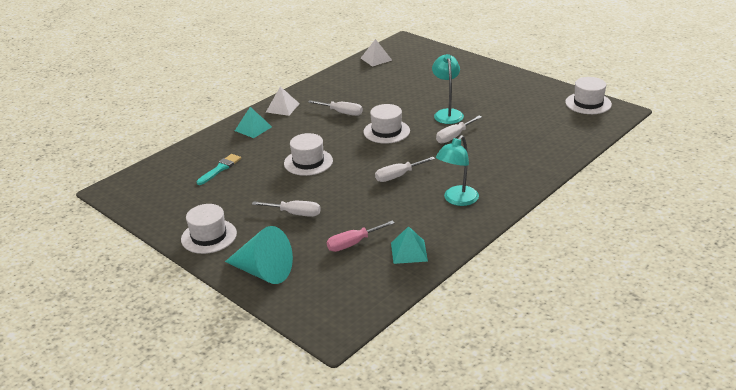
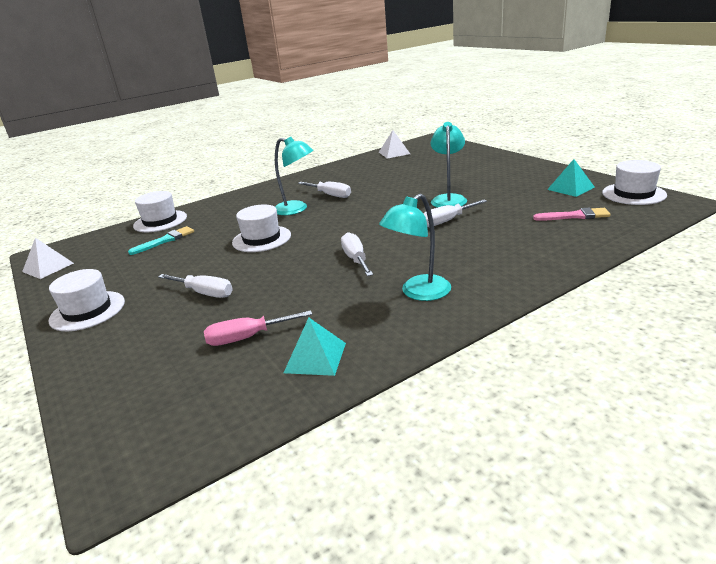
camera: 15 degrees right, 5 degrees down
(253, 128) = (230, 206): turquoise pyramid -> turquoise pyramid (570, 188)
(264, 272) = (108, 363): turquoise cone -> none
(282, 108) = (273, 189): white pyramid -> white pyramid (48, 267)
(320, 130) = (297, 209): none -> turquoise lamp
(386, 131) = (368, 213): white hat -> white hat (160, 221)
(398, 176) = (356, 259): white screwdriver -> white screwdriver turned 90 degrees clockwise
(549, 127) = (575, 216): none -> pink brush

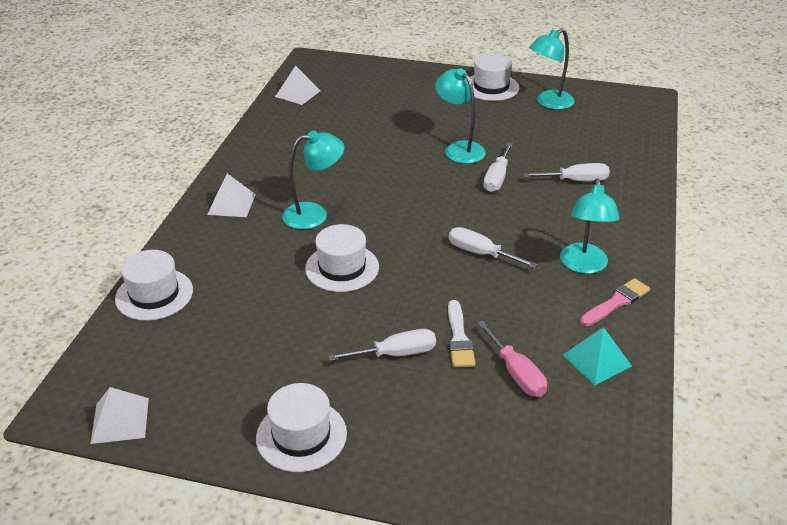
camera: 45 degrees left, 10 degrees up
(165, 240) = (220, 316): turquoise brush -> none
(247, 337) = (516, 373): pink screwdriver -> pink screwdriver turned 60 degrees counterclockwise
(253, 300) = (459, 338): none -> white brush
(266, 193) = (231, 204): none -> white pyramid
(330, 195) = (322, 181): white screwdriver -> white screwdriver (575, 181)
(570, 188) = (549, 103): turquoise pyramid -> turquoise lamp
(575, 216) = (592, 137): pink brush -> pink brush (616, 302)
(633, 194) = (605, 97): white hat -> white hat (491, 87)

